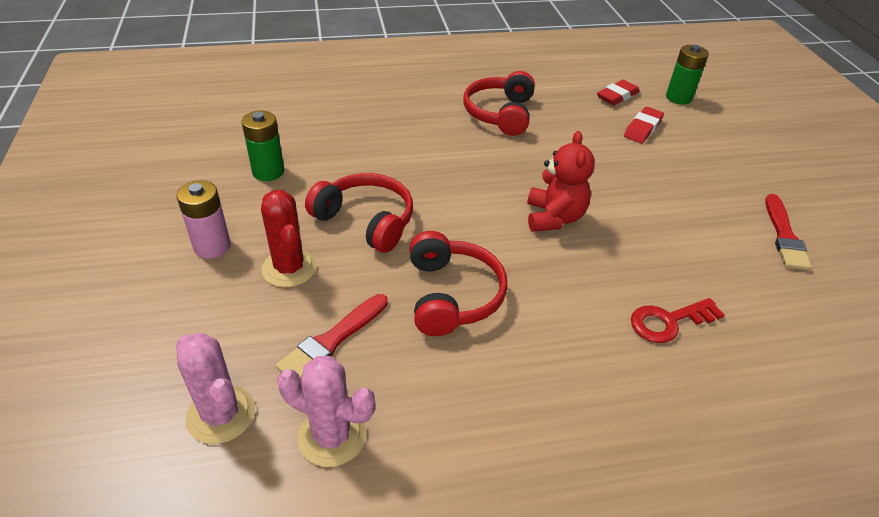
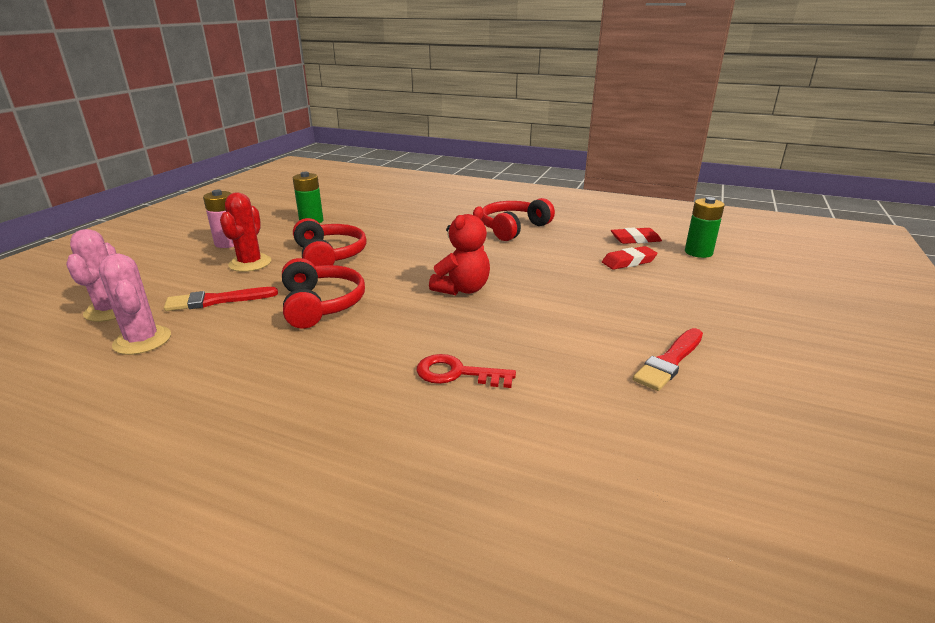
camera: 35 degrees right, 15 degrees down
(452, 295) = (321, 304): red headphones -> red headphones turned 45 degrees counterclockwise

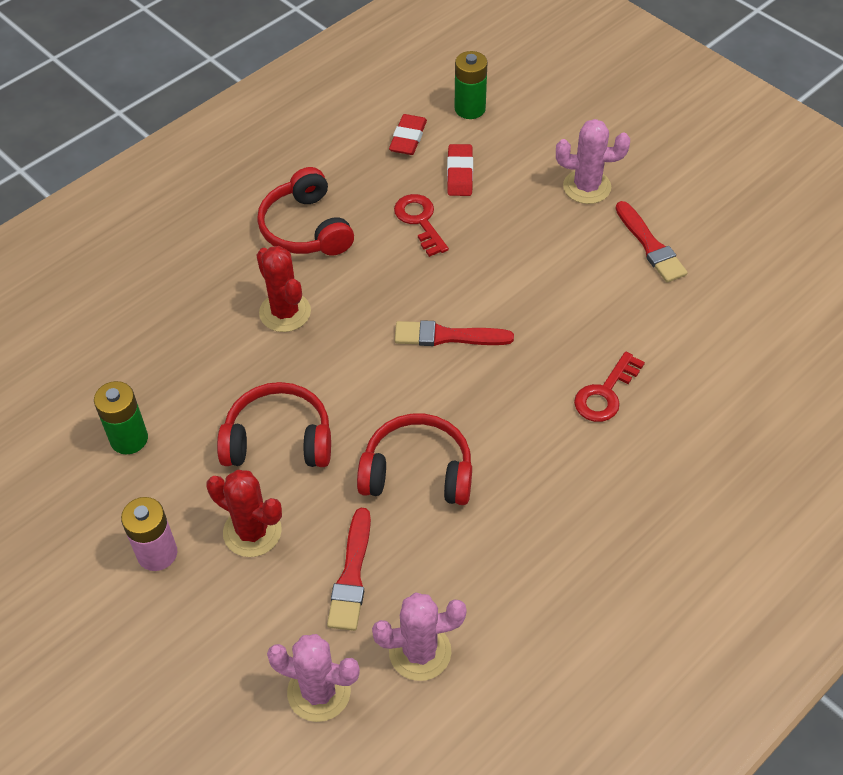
camera: 65 degrees left, 25 degrees up
(437, 237) = (285, 312): none -> red cactus
(462, 289) = (447, 336): red teddy bear -> red brush
(563, 258) = (420, 221): none -> red key
(693, 314) = (587, 187): none -> pink cactus

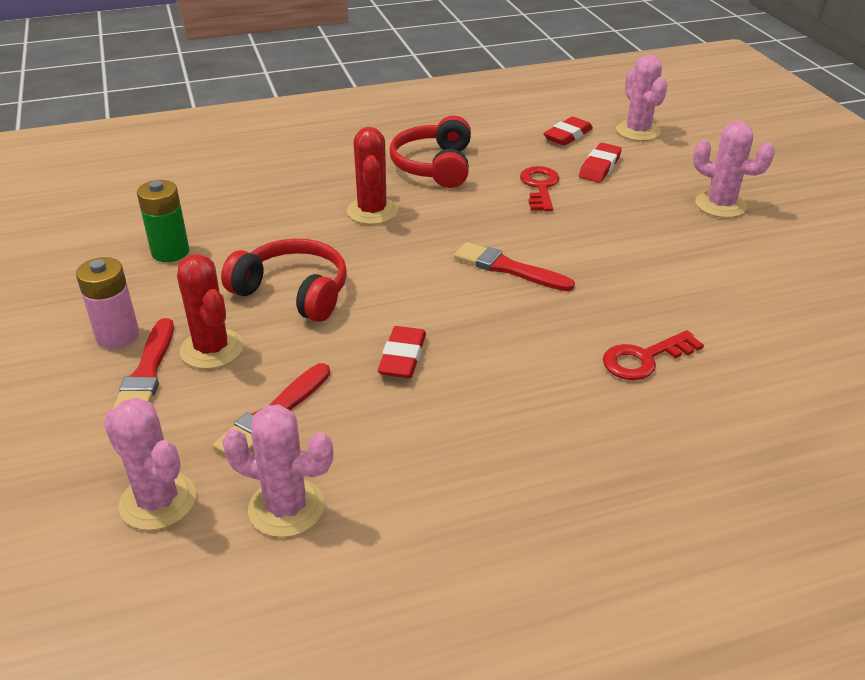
camera: 25 degrees right, 15 degrees down
(417, 472) = (402, 357): red headphones -> red eraser
(470, 109) = (638, 131): green battery -> pink cactus
(650, 246) = (764, 262): red brush -> red brush (147, 373)

